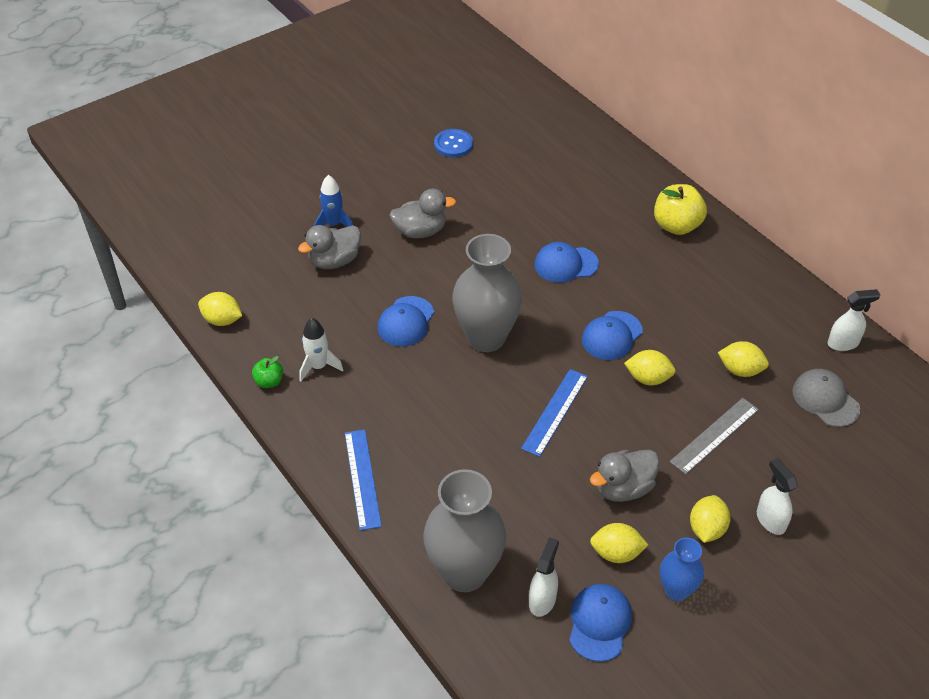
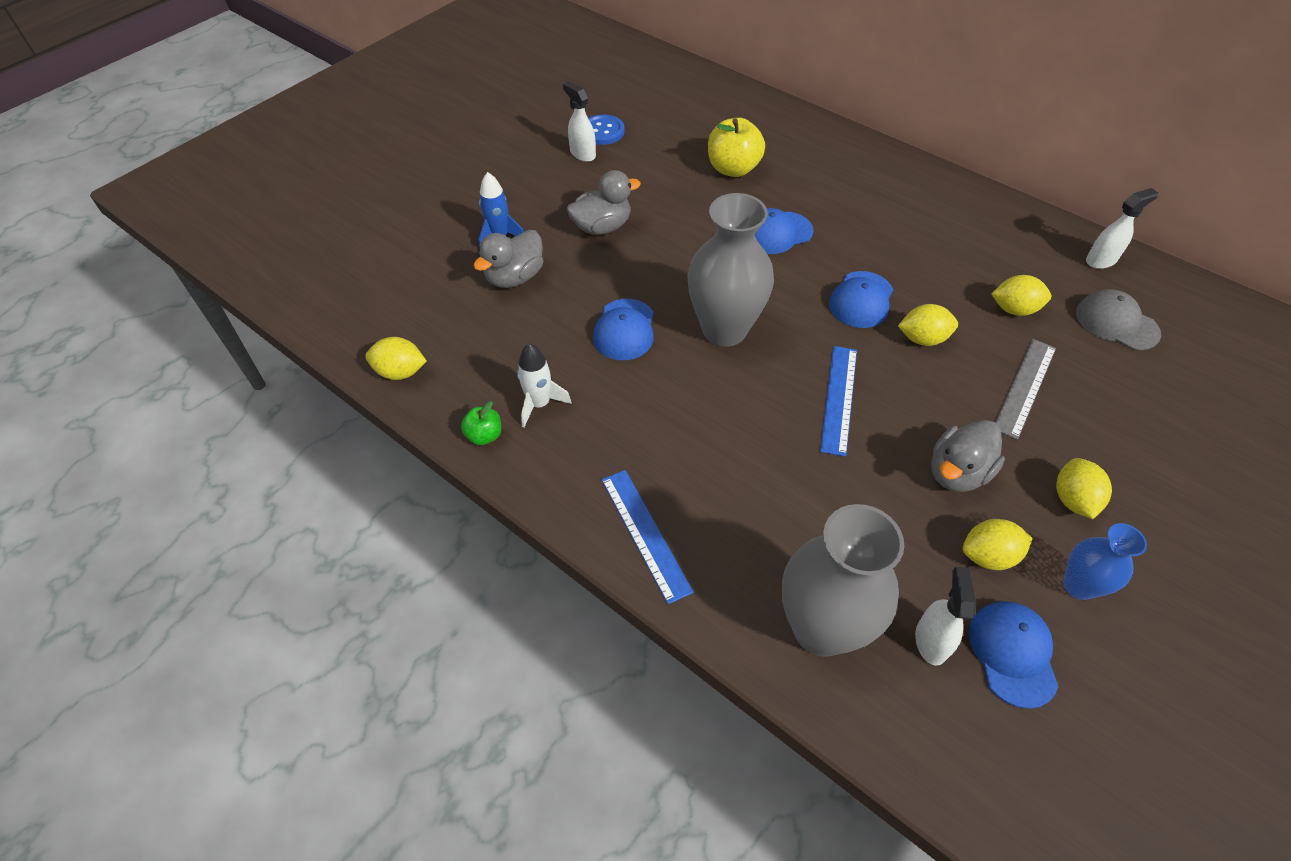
camera: 15 degrees left, 5 degrees up
(676, 226) = (873, 173): yellow apple -> yellow apple (733, 169)
(770, 520) = (1135, 472): white spray bottle -> white spray bottle (582, 154)

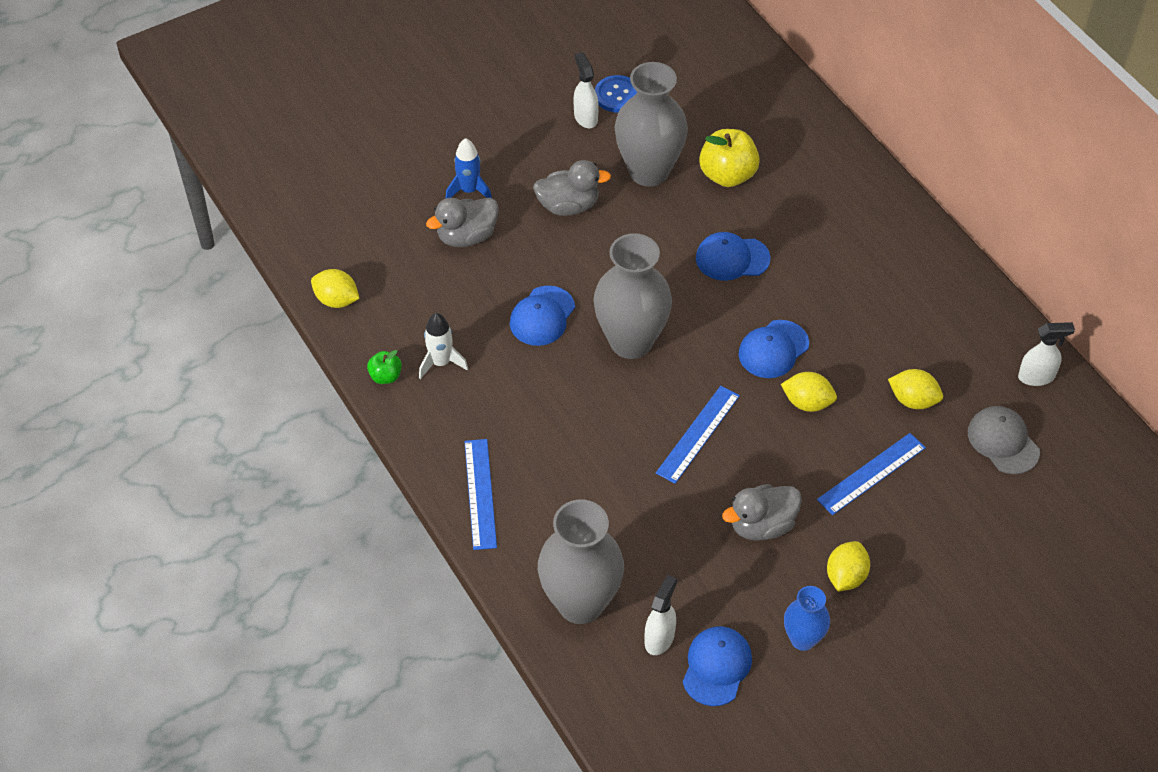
camera: 20 degrees right, 0 degrees up
(662, 182) = (649, 171): none -> grey vase
(988, 556) = (744, 595): yellow lemon -> none
(1024, 387) = (871, 473): grey ruler -> blue ruler

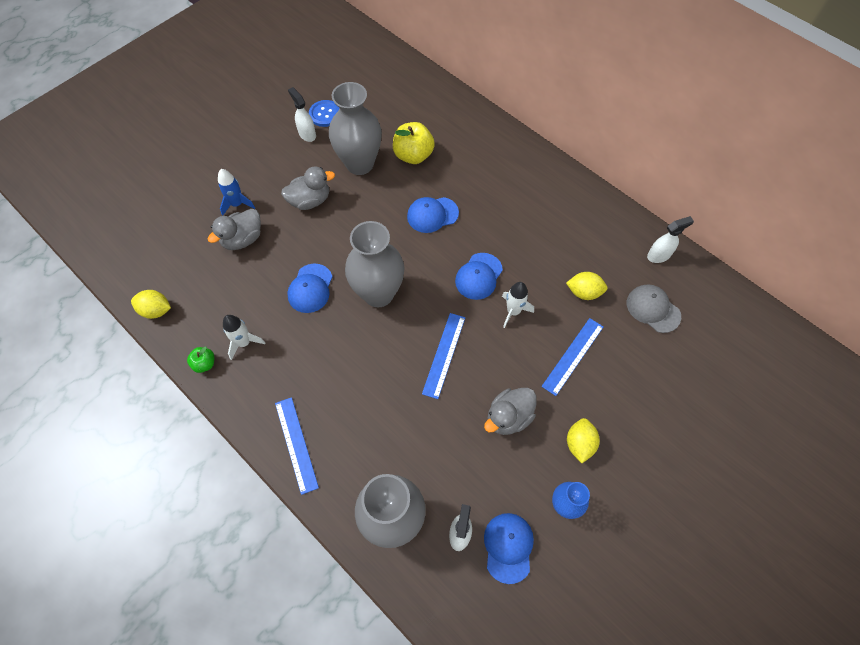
camera: 15 degrees left, 10 degrees up
(807, 403) = (513, 311): yellow lemon -> white rocket

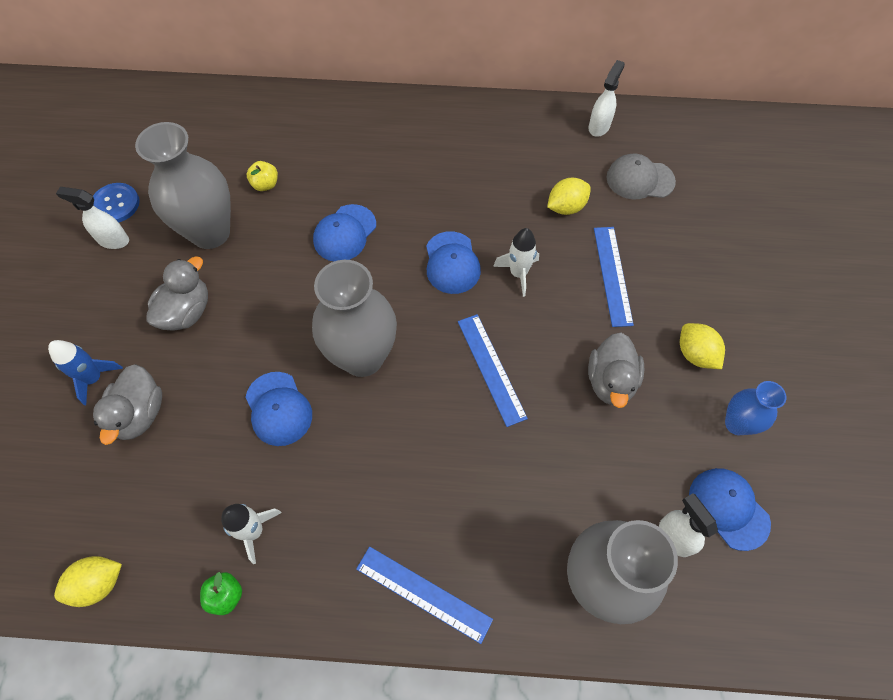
camera: 40 degrees left, 0 degrees up
(413, 155) = (265, 184): yellow apple -> yellow apple, size x0.53

